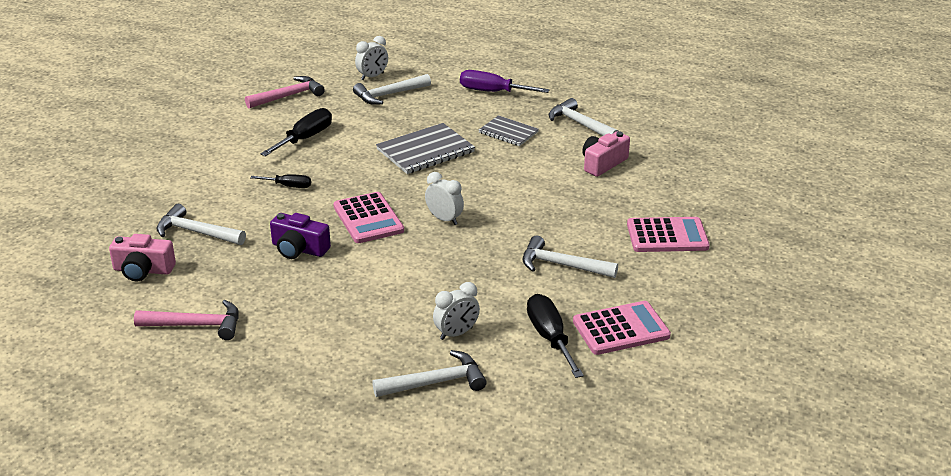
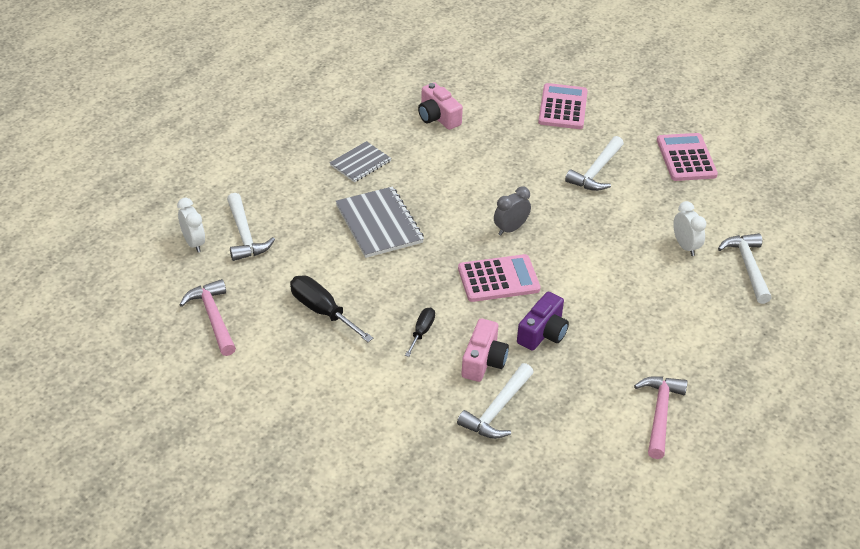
camera: 80 degrees left, 10 degrees up
(143, 270) = (561, 454): pink camera -> pink camera (483, 361)
(444, 219) = (510, 229): white clock -> grey clock
(492, 92) = (270, 159): purple screwdriver -> none
(550, 338) = (694, 196): black screwdriver -> none
(580, 124) = (360, 116): white hammer -> none

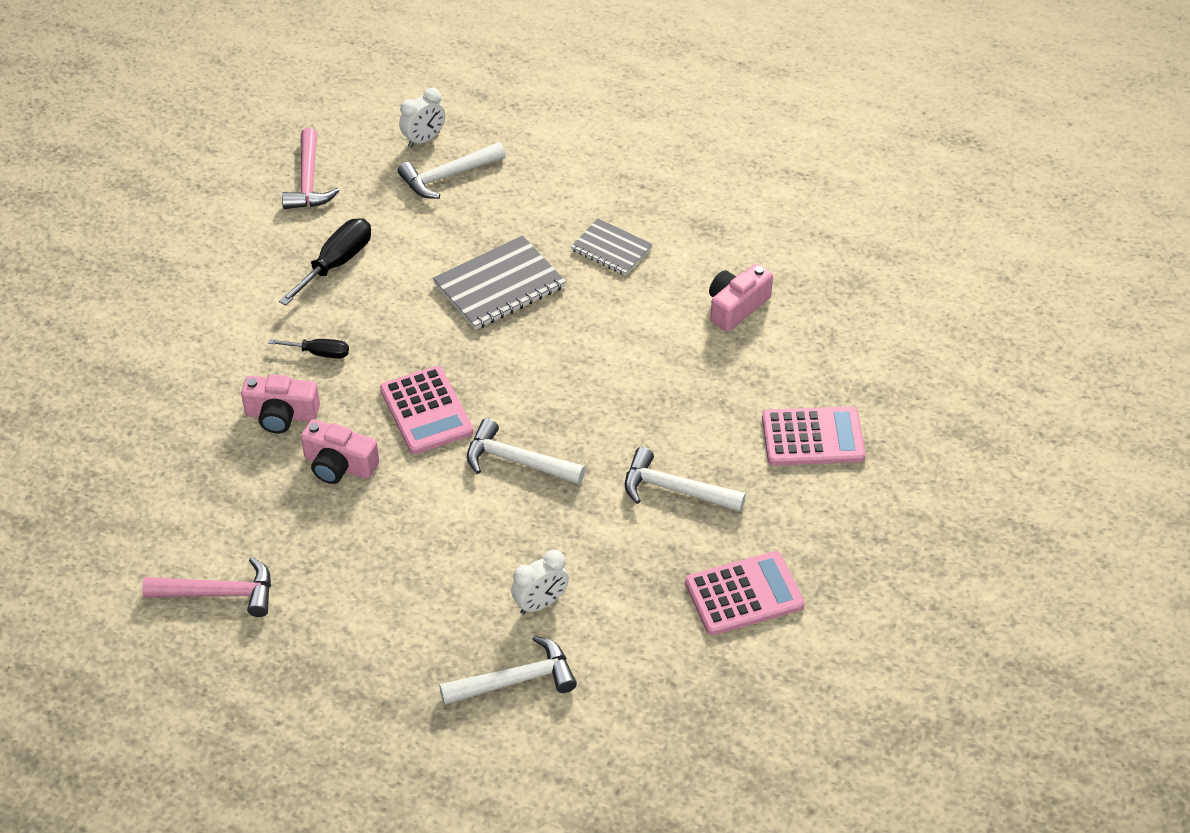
camera: 80 degrees right, 5 degrees up
(213, 318) = (309, 180): pink hammer -> pink hammer turned 120 degrees clockwise
(497, 410) = (205, 437): white hammer -> white hammer (517, 461)
(510, 229) = (525, 411): grey clock -> none
(543, 333) = (339, 465): purple camera -> pink camera

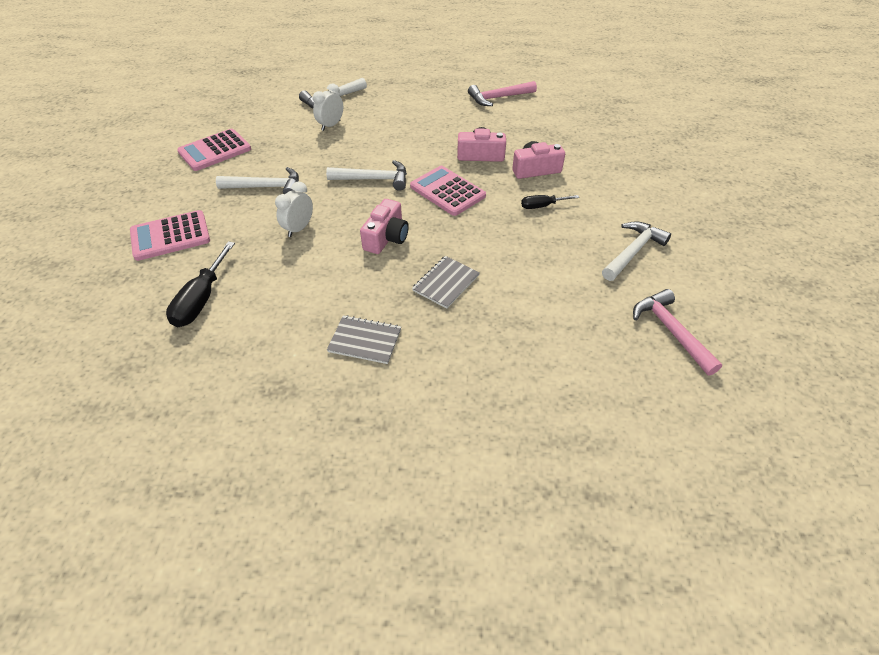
camera: 160 degrees right, 0 degrees up
(336, 263) = (583, 267): black screwdriver -> black screwdriver (201, 299)
(424, 139) = (607, 410): white clock -> white clock (299, 228)
(448, 176) = (554, 373): white hammer -> white hammer (632, 252)
(499, 285) = (446, 283): grey notebook -> grey notebook, size x0.63
(736, 307) = (238, 317): pink camera -> pink camera (386, 237)

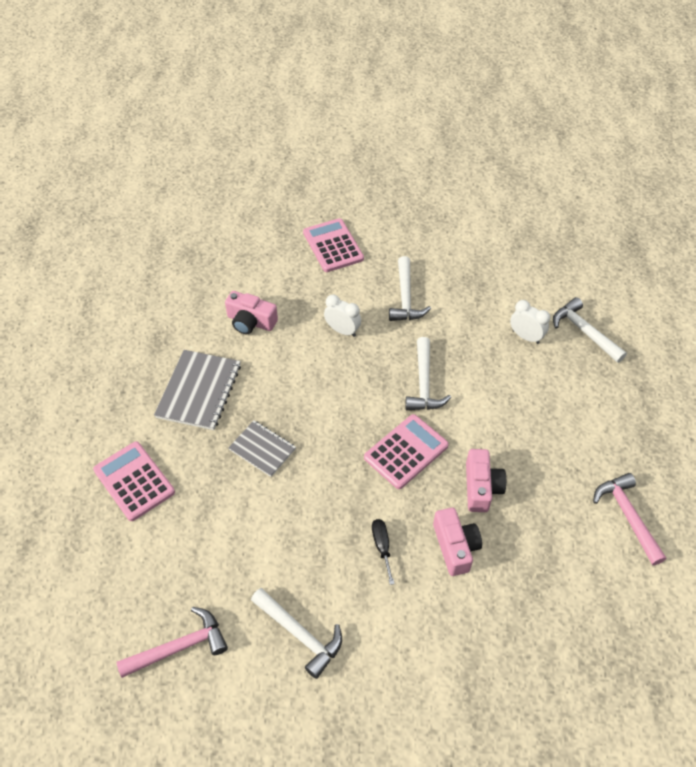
camera: 90 degrees right, 5 degrees up
(201, 299) = (255, 280): black screwdriver -> none
(215, 151) = (464, 249): pink calculator -> pink calculator (134, 481)
(365, 341) = (199, 391): grey notebook -> grey notebook, size x1.60
(386, 237) = (328, 399): pink camera -> pink camera (250, 322)

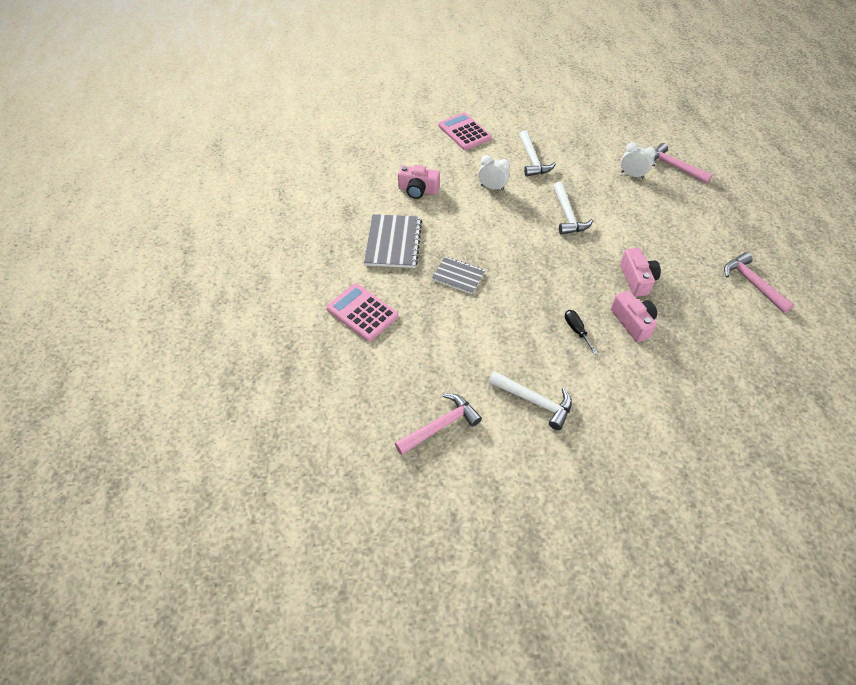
camera: 10 degrees left, 0 degrees up
(406, 451) = (571, 263): pink calculator -> none
(584, 332) = (674, 167): white hammer -> pink hammer

